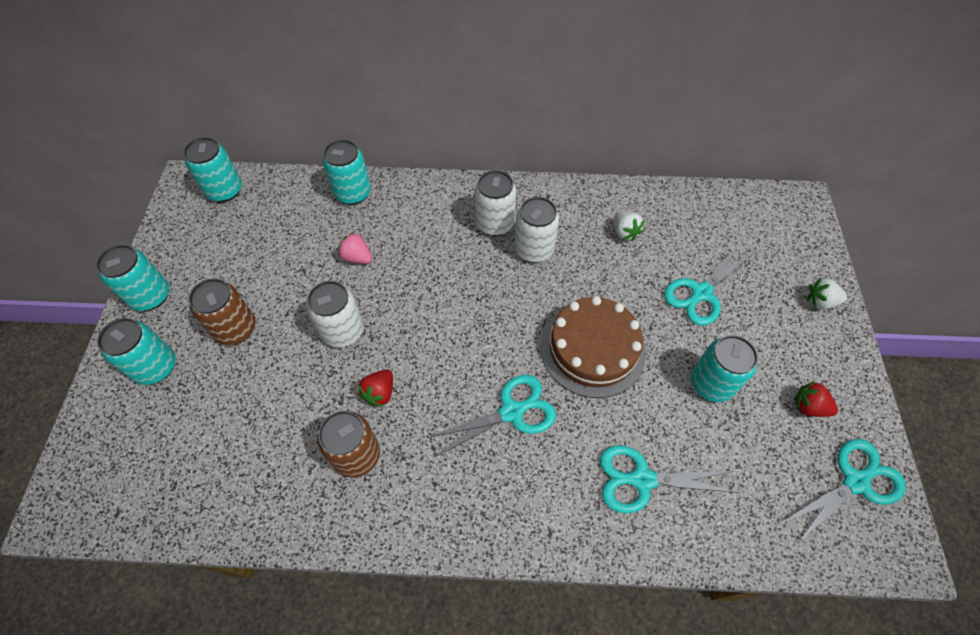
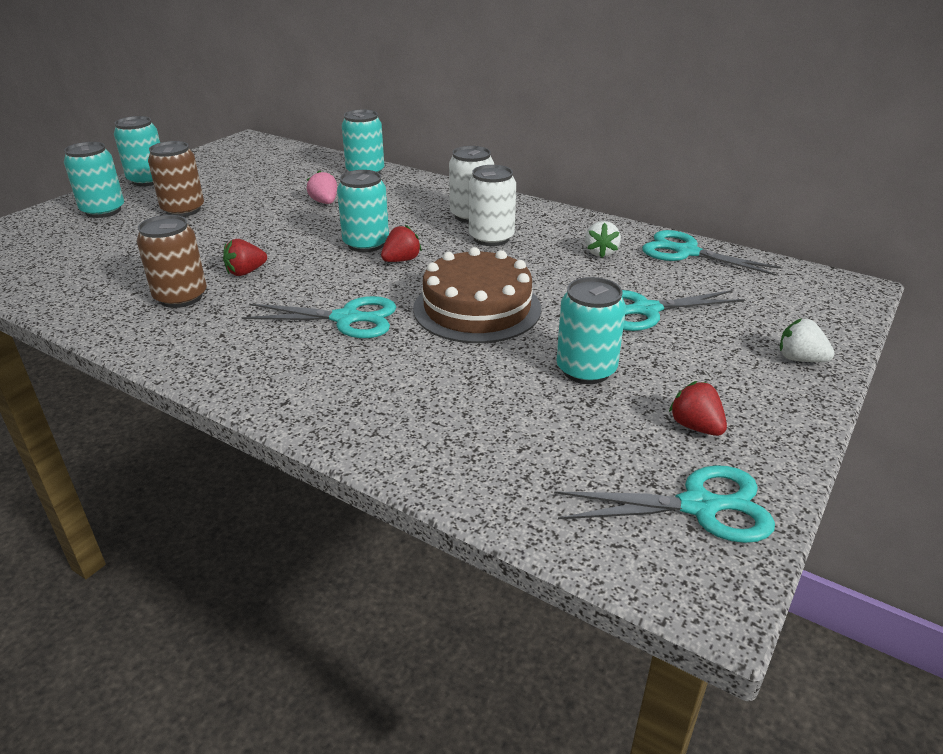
camera: 30 degrees right, 25 degrees down
(225, 191) = (268, 149): turquoise can -> turquoise can (366, 244)
(343, 331) = (261, 233): white can -> none
(490, 314) = (401, 260): none -> red strawberry
(642, 479) = (424, 404): turquoise scissors -> turquoise scissors (686, 252)

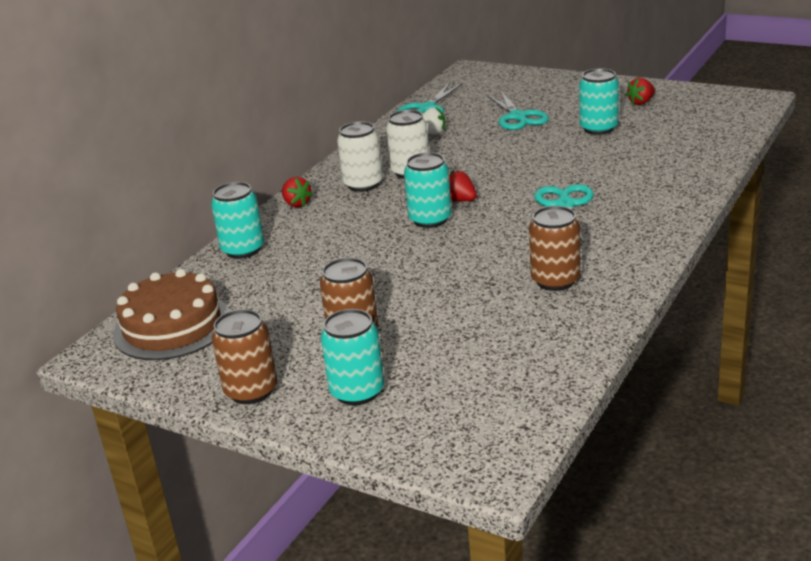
camera: 90 degrees left, 5 degrees down
(147, 180) = (251, 391): turquoise can -> brown can
(246, 272) = (499, 262): red strawberry -> red strawberry (296, 204)
(325, 202) = (331, 256): pink strawberry -> none
(477, 308) = (533, 164): brown cake -> brown cake (172, 326)
(698, 506) = (705, 101): turquoise scissors -> none
(800, 359) = (562, 82): white strawberry -> none

